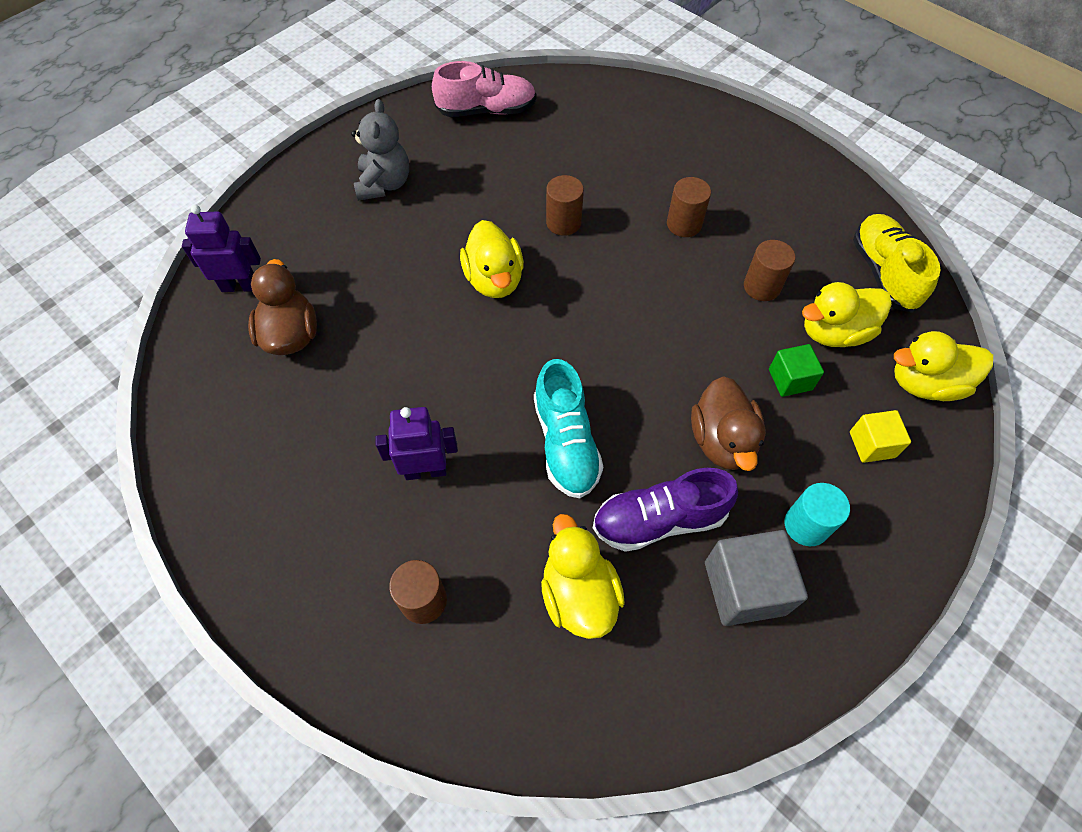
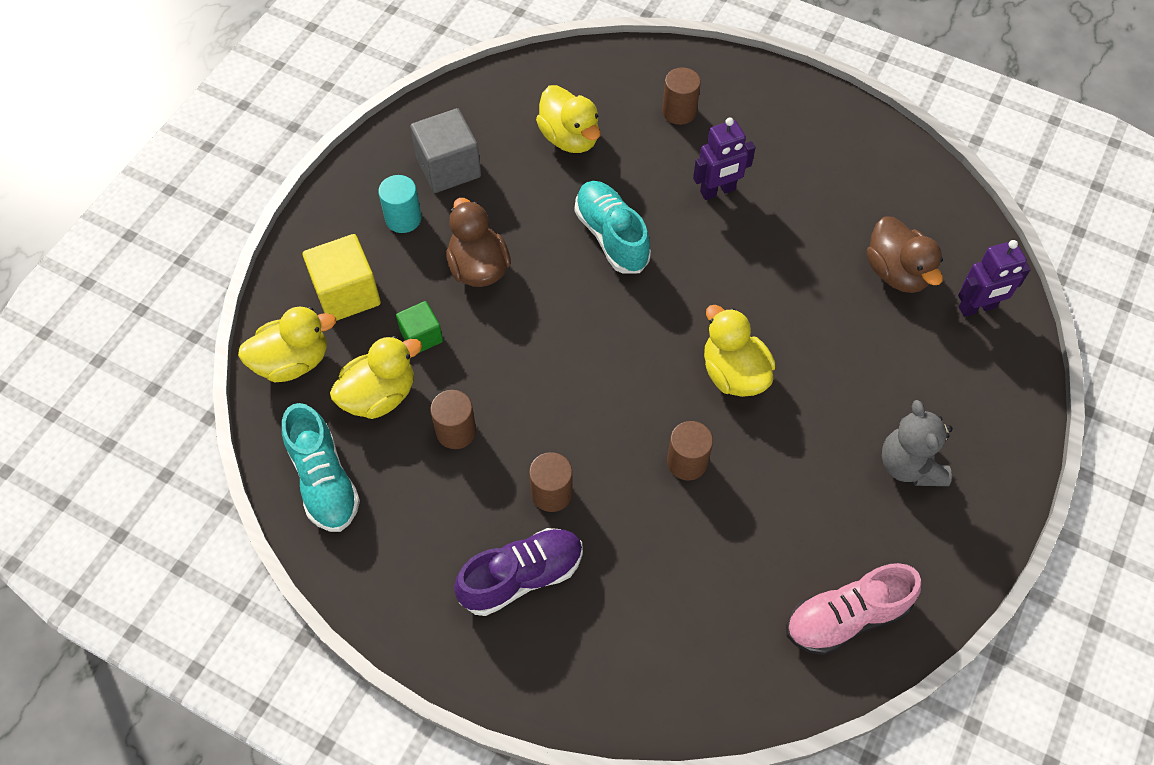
camera: 165 degrees right, 0 degrees up
(658, 520) = (521, 197): purple shoe -> purple shoe (522, 577)
(872, 444) = (347, 293): yellow cube -> yellow cube, size x1.69
(883, 273) = (324, 480): yellow shoe -> turquoise shoe

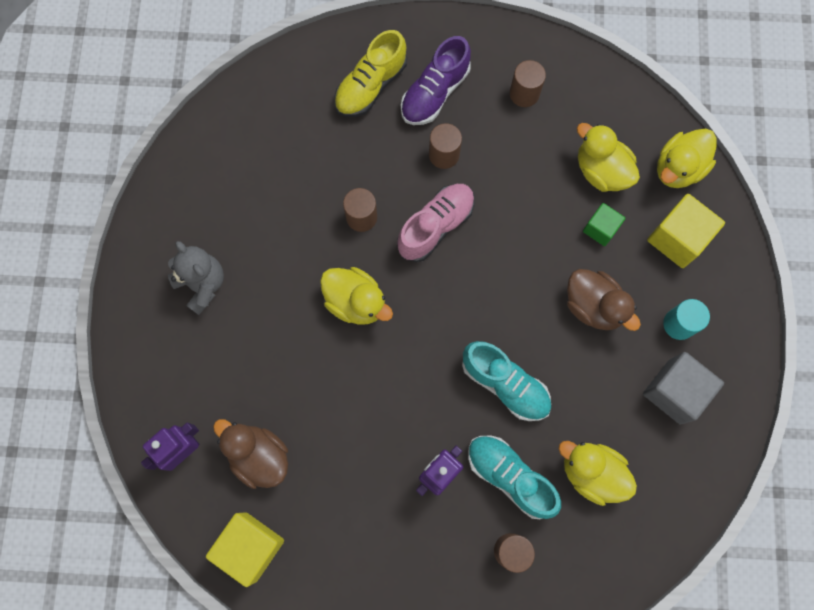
camera: 155 degrees right, 15 degrees up
(324, 480) = (598, 97): turquoise shoe -> turquoise shoe (510, 476)
(379, 395) = (601, 171): yellow duck -> yellow duck turned 105 degrees clockwise
(456, 431) = (532, 169): brown cylinder -> brown cylinder (524, 93)
(600, 624) = (370, 86): none -> yellow shoe
(846, 617) = (215, 157): pink shoe -> pink shoe (436, 226)
(930, 203) = (250, 547): none -> yellow cube

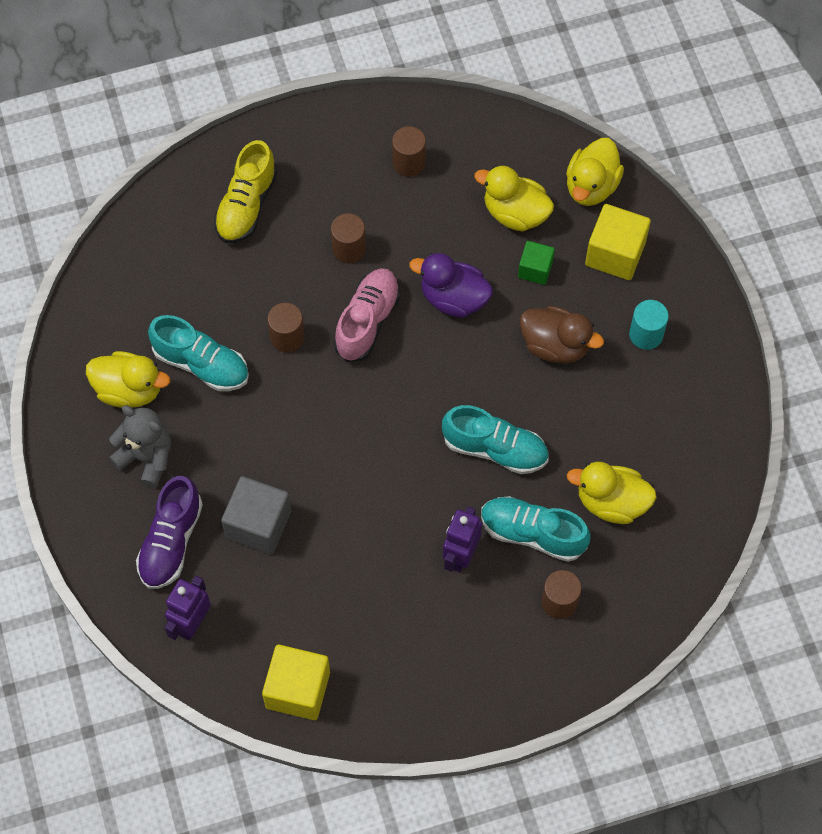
camera: 20 degrees left, 10 degrees down
(259, 456) = (272, 602): brown duck -> none
(280, 216) = (201, 364): none -> turquoise shoe
(356, 302) = (314, 421): yellow duck -> yellow duck (129, 390)
(434, 93) = (316, 191): purple shoe -> purple shoe (171, 542)
(518, 231) = (453, 298): none -> purple duck
(674, 391) = (664, 399): grey cube -> grey cube (258, 524)

